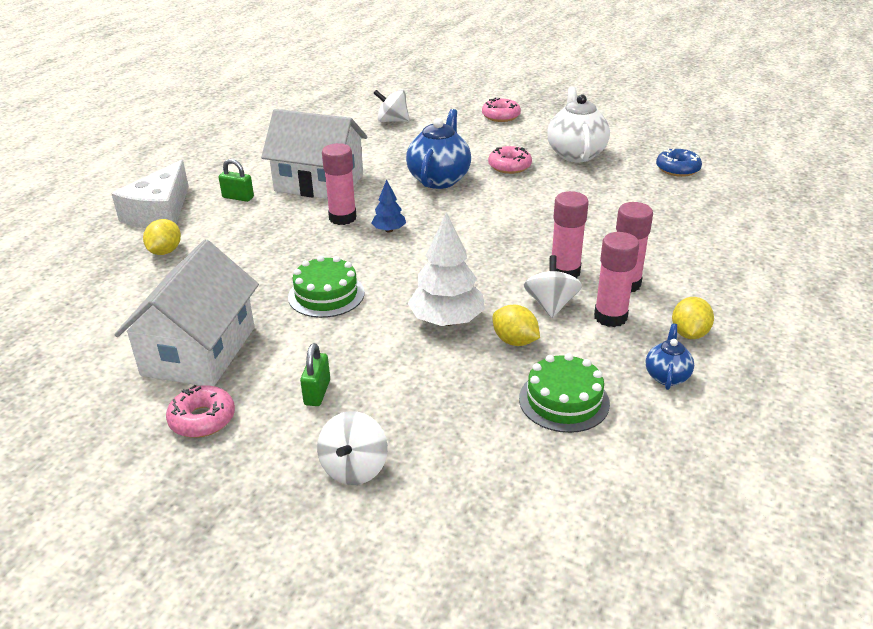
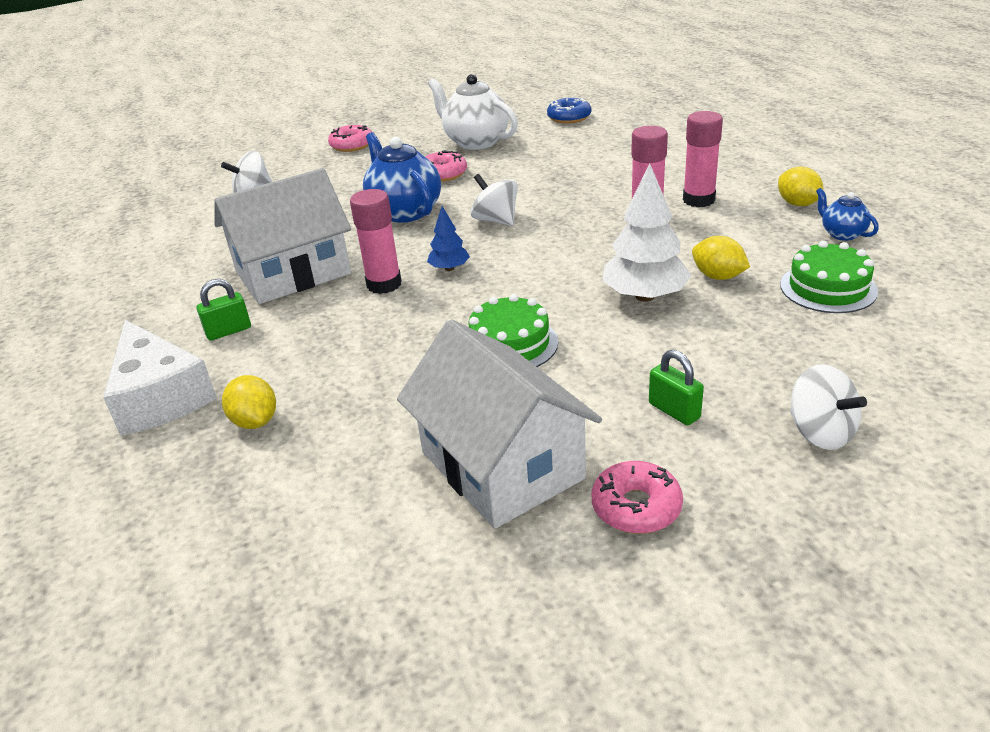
camera: 45 degrees left, 0 degrees up
(515, 341) = (718, 276): yellow lemon -> yellow lemon turned 45 degrees clockwise
(551, 305) = (686, 240): white spinning top -> white spinning top (496, 220)
(610, 317) = (736, 224): pink glue stick -> none

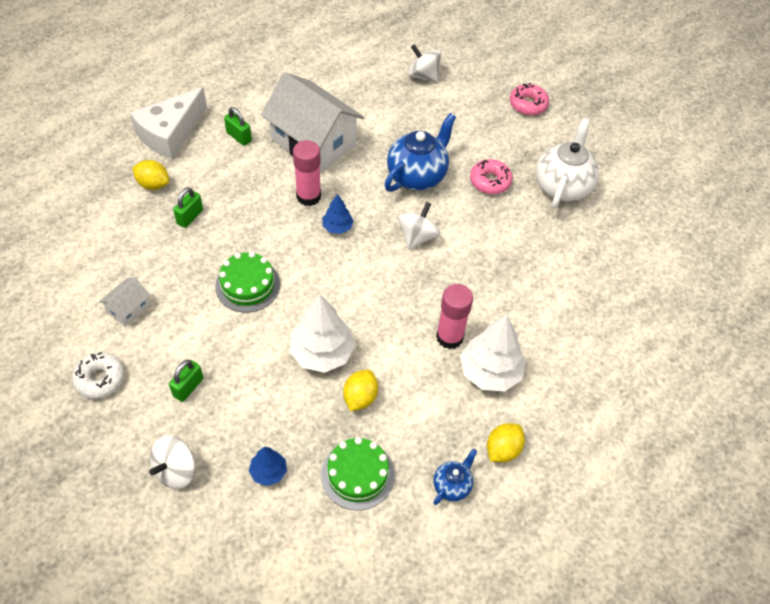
camera: 65 degrees right, 20 degrees up
(255, 421) = (153, 184): yellow lemon -> yellow lemon turned 75 degrees clockwise
(350, 387) = (190, 217): none -> green padlock
(501, 465) = (128, 308): white house -> white house, size x0.43
(569, 117) = (643, 244): blue donut -> none
(636, 507) = (100, 379): pink donut -> white donut
(698, 200) = (490, 372): pink glue stick -> white tree
(823, 351) = (268, 472): none -> blue tree

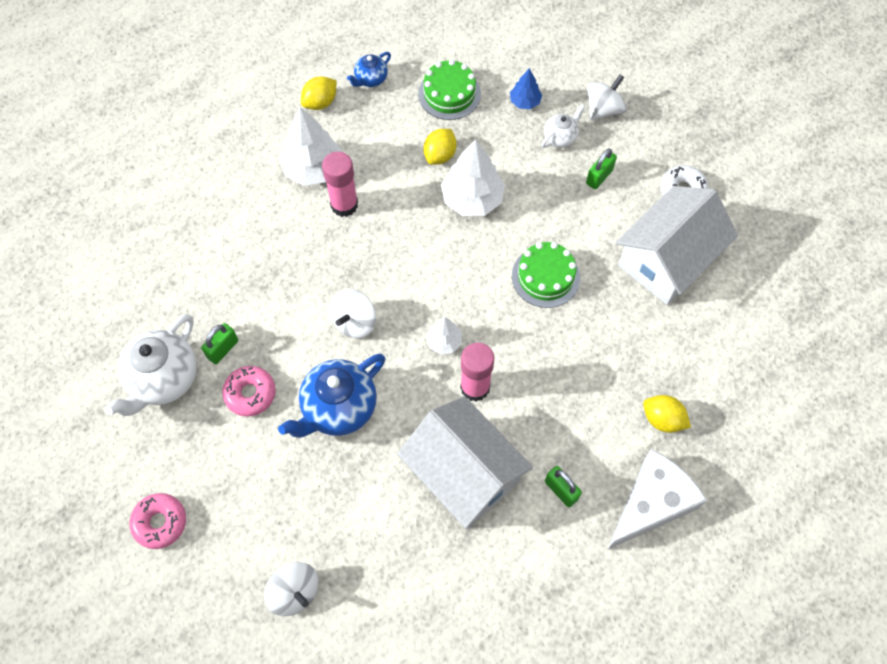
camera: 170 degrees left, 10 degrees up
(128, 308) = (667, 260): white house -> white house, size x2.31
(190, 217) = (614, 368): green padlock -> green padlock (223, 349)
(228, 430) = (560, 137): none -> white teapot
(337, 227) = (444, 341): blue tree -> white tree

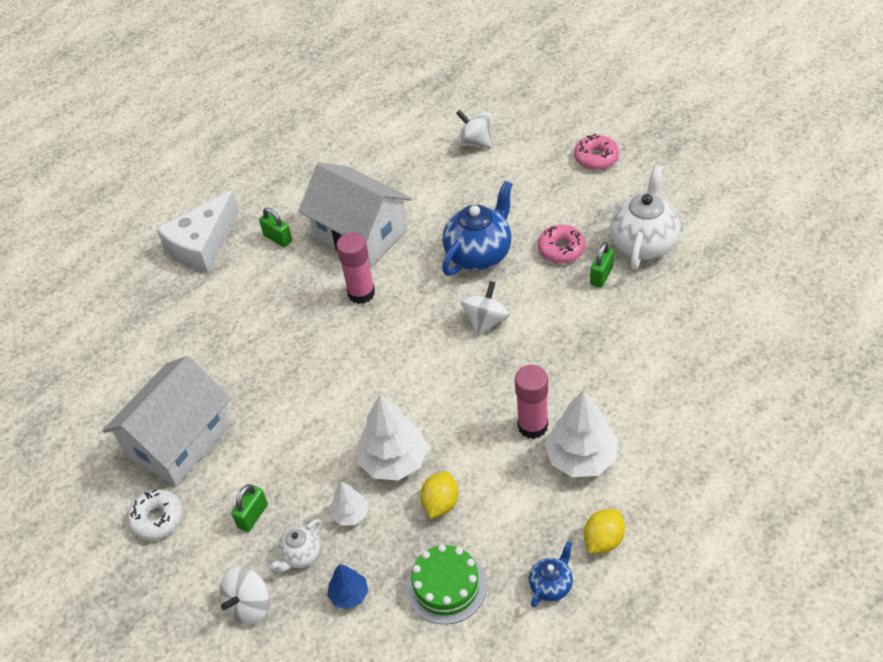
camera: 175 degrees right, 15 degrees down
(444, 341) = (396, 322): white tree -> white tree (350, 514)
(545, 276) = (305, 398): green cake -> none
(662, 419) = (190, 303): yellow lemon -> none

